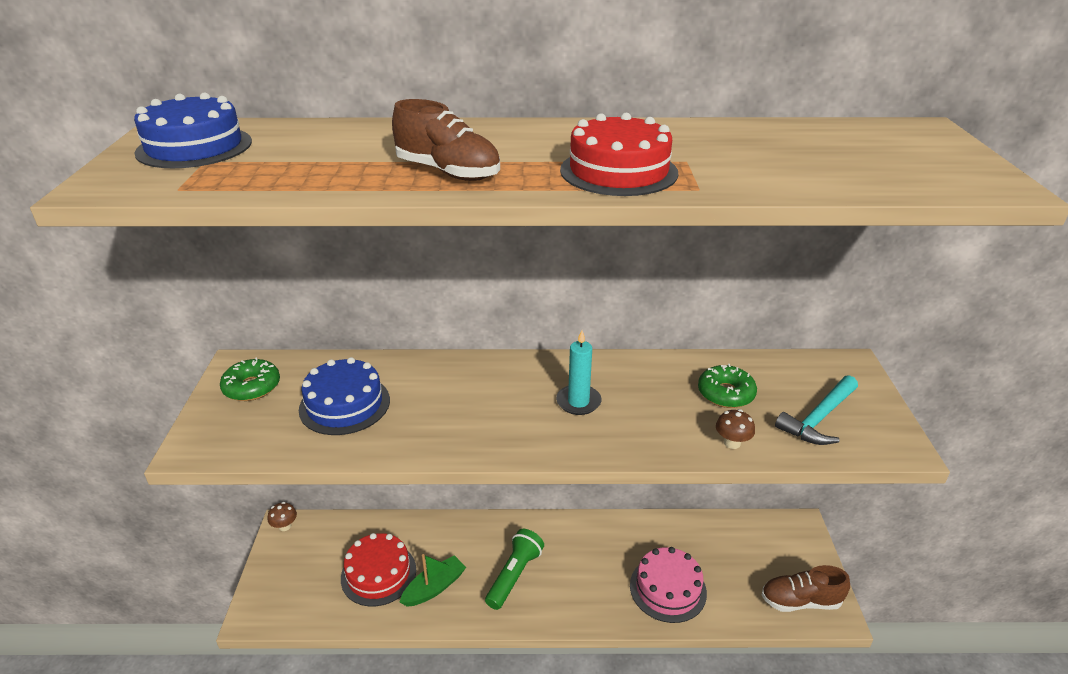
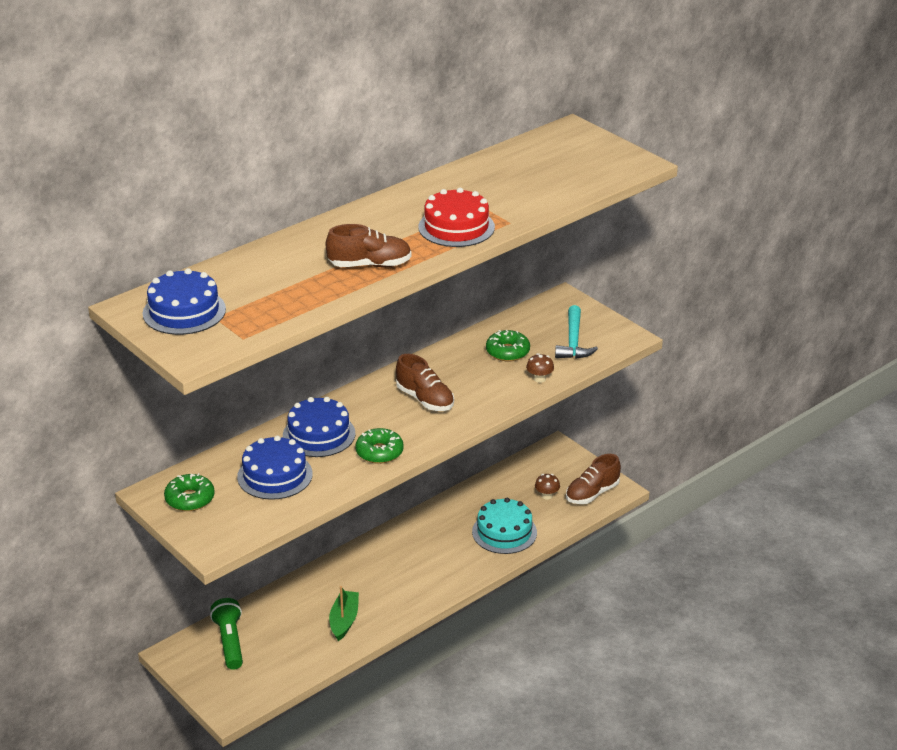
camera: 40 degrees left, 0 degrees up
(285, 526) = (172, 653): brown mushroom -> brown mushroom (547, 496)
(378, 573) = (291, 636): red cake -> none
(436, 385) = (319, 434): none -> blue cake
(464, 435) = (379, 452): none -> green donut
(514, 575) = (393, 582): green flashlight -> green flashlight (230, 642)
(578, 402) = (425, 399): turquoise candle -> brown shoe
(668, 589) = (504, 532): pink cake -> turquoise cake

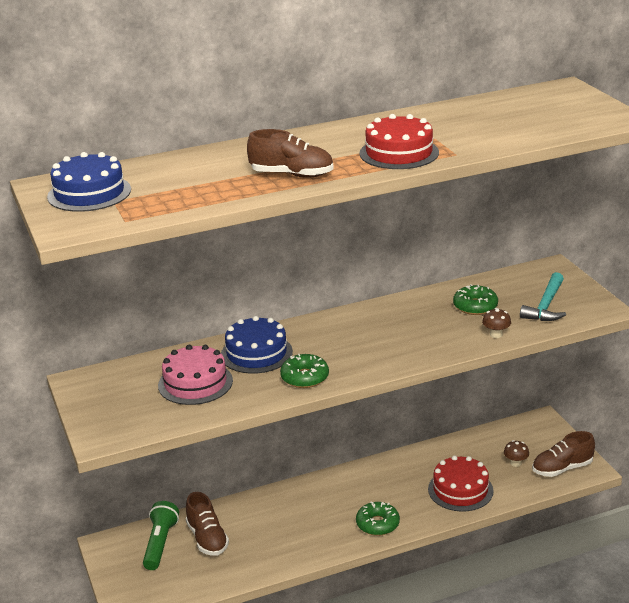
camera: 20 degrees right, 5 degrees down
(190, 499) = (107, 391): green donut -> green donut (377, 524)
(275, 475) = (195, 383): blue cake -> pink cake
(344, 620) = (272, 545): green boat -> none
(425, 399) = (373, 337): brown shoe -> brown shoe (207, 539)
(504, 532) = (460, 490): turquoise cake -> red cake

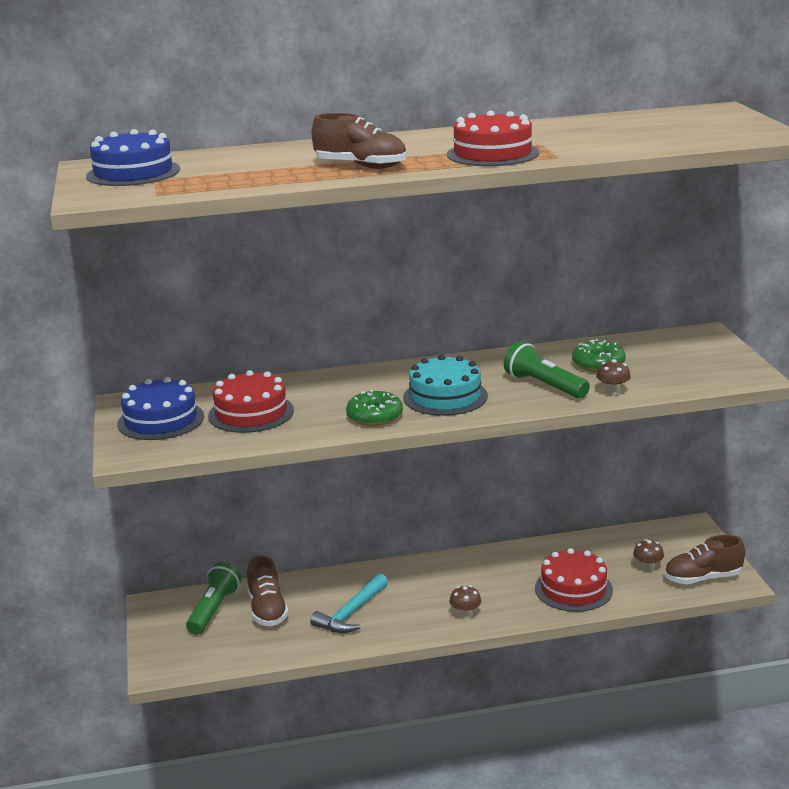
camera: 10 degrees right, 5 degrees down
(195, 383) = (251, 413): pink cake -> red cake
(256, 353) = (330, 391): blue cake -> blue cake (161, 420)
(358, 351) = (445, 397): none -> turquoise cake
(377, 524) = (465, 614): green donut -> brown mushroom
(437, 333) = (544, 386): none -> green flashlight
(546, 306) = (683, 369): turquoise hammer -> turquoise hammer (351, 613)

